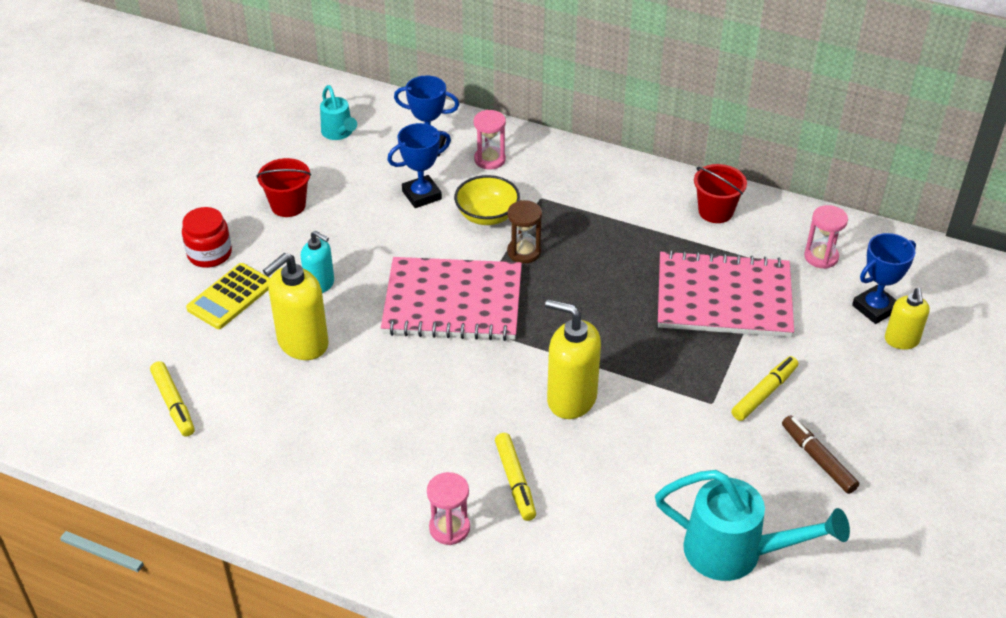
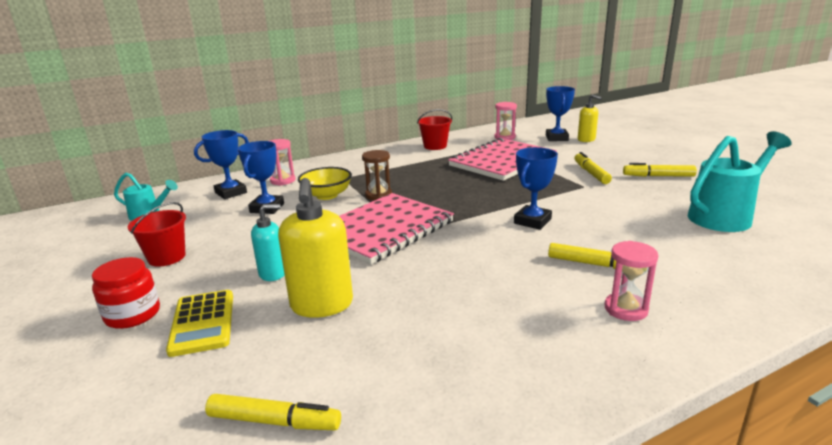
camera: 50 degrees left, 20 degrees down
(571, 399) = (532, 221): yellow soap dispenser -> blue trophy
(818, 459) = (658, 176): brown marker -> yellow marker

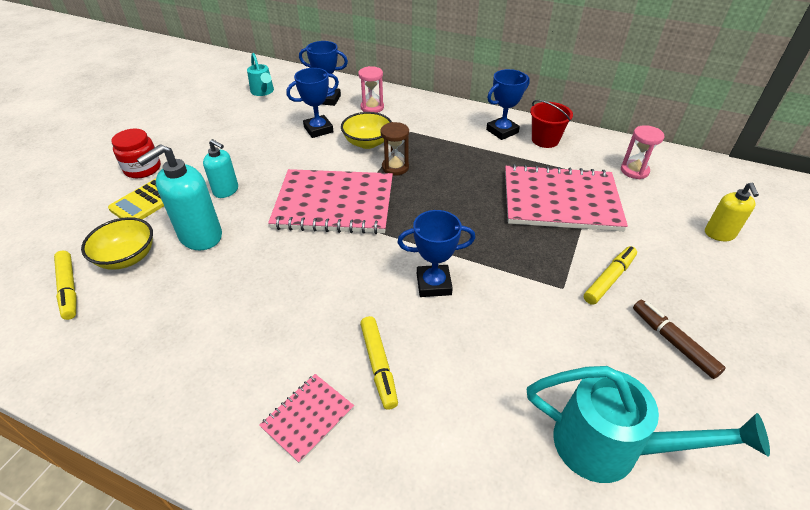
camera: 50 degrees right, 20 degrees up
(166, 257) = (214, 136): red bucket -> none
(283, 361) = (127, 257): none -> yellow bowl
(322, 305) = (200, 236): yellow soap dispenser -> turquoise soap dispenser
(556, 138) = (689, 208): blue trophy -> blue trophy (502, 131)
(626, 309) = (308, 417): pink hourglass -> pink notebook
(658, 176) = (673, 342): yellow marker -> brown marker

